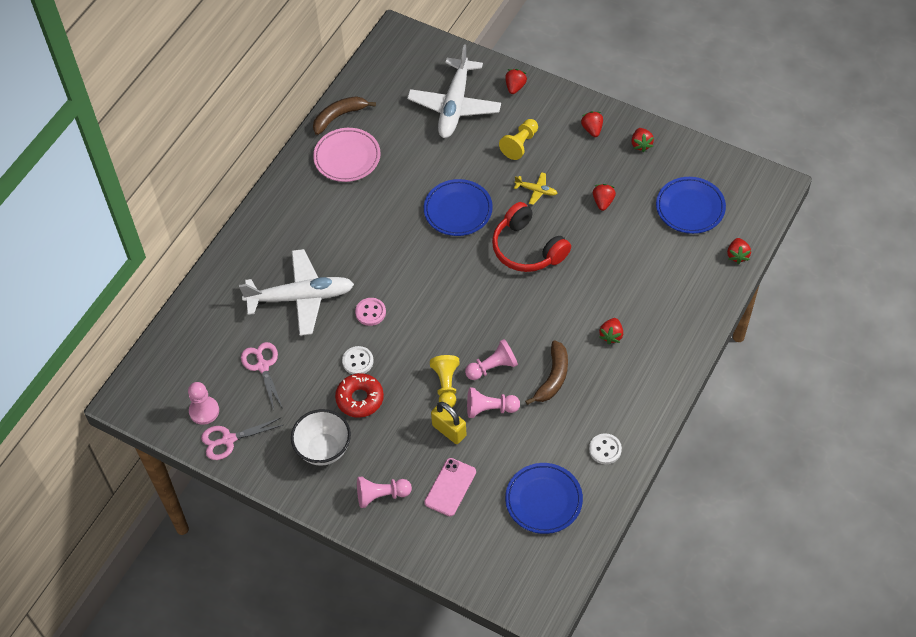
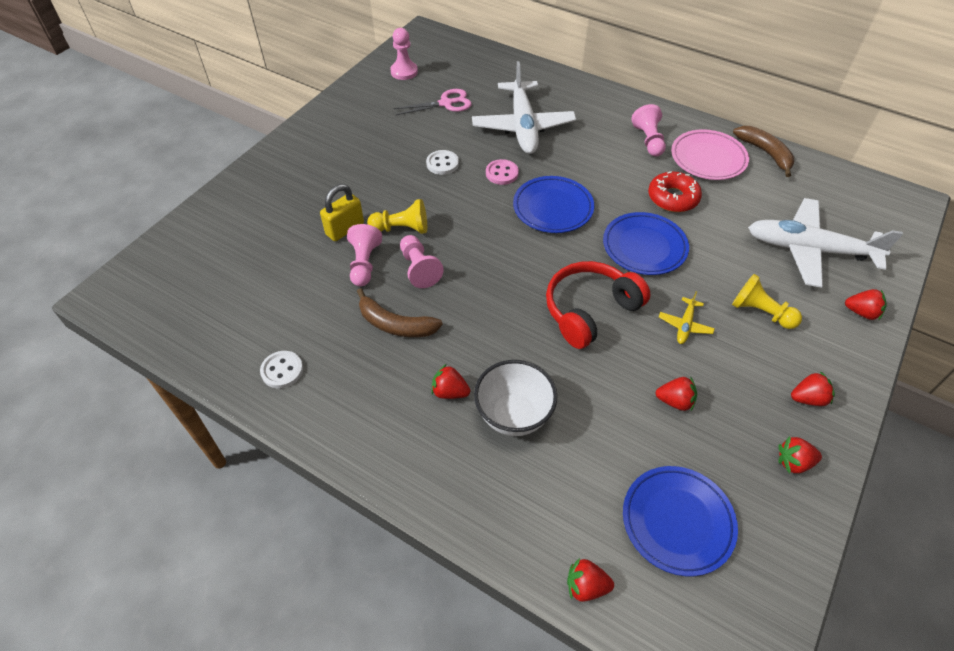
camera: 90 degrees right, 5 degrees down
(228, 440) = (371, 85): pink scissors -> none
(323, 450) = (346, 141): white bowl -> white bowl (513, 415)
(360, 399) = (397, 164): red donut -> red donut (673, 198)
(381, 495) = (284, 178): pink pawn -> pink pawn (648, 140)
(450, 487) = (276, 228): pink phone -> none
(543, 500) = (234, 305): blue plate -> blue plate (553, 208)

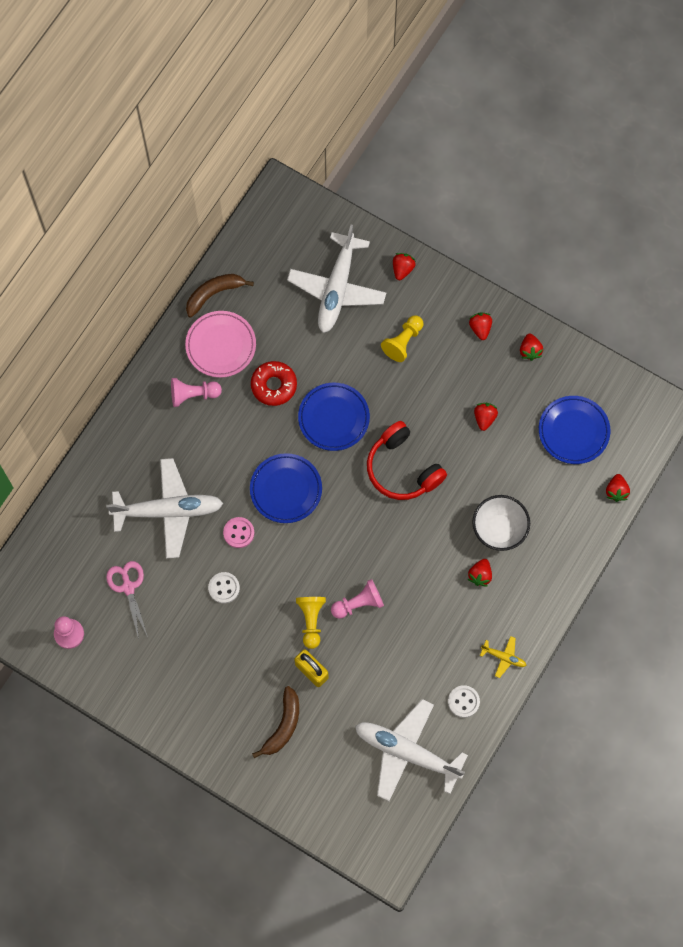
camera: 90 degrees left, 20 degrees up
(232, 312) = (407, 752): none -> white plane
(364, 264) = (353, 650): pink pawn -> none
(395, 324) = (418, 619): brown banana -> brown banana (283, 725)
(685, 325) = (416, 399): yellow plane -> yellow plane (503, 657)

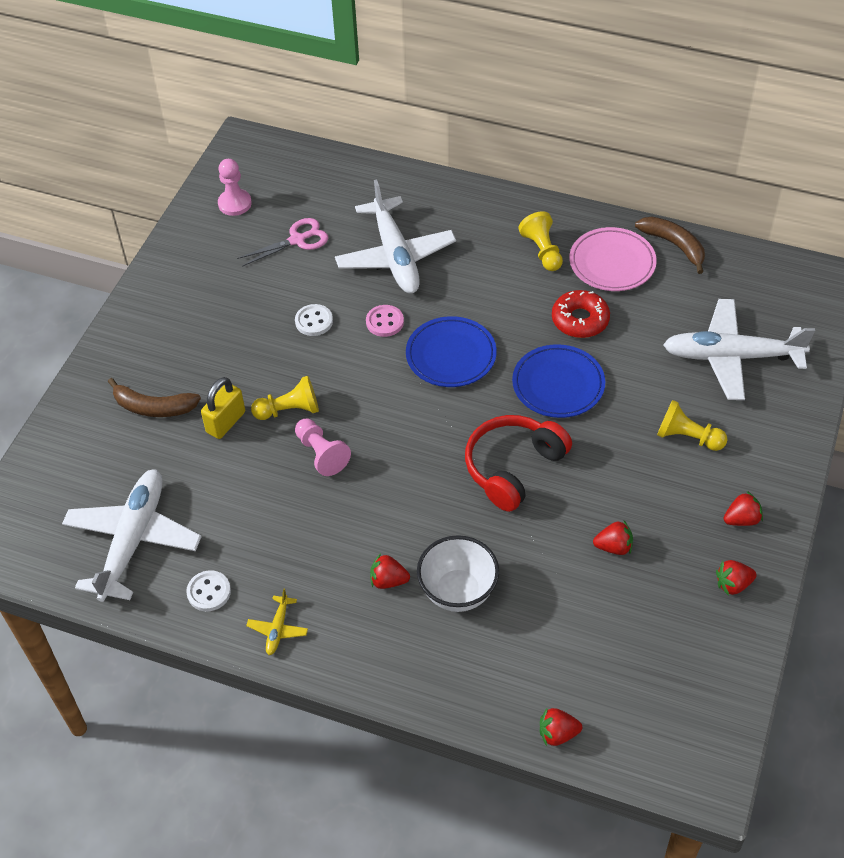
camera: 80 degrees right, 20 degrees down
(193, 395) = (542, 251): pink pawn -> yellow pawn
(402, 269) = (788, 419): red strawberry -> none
(573, 431) = (632, 661): blue plate -> none

